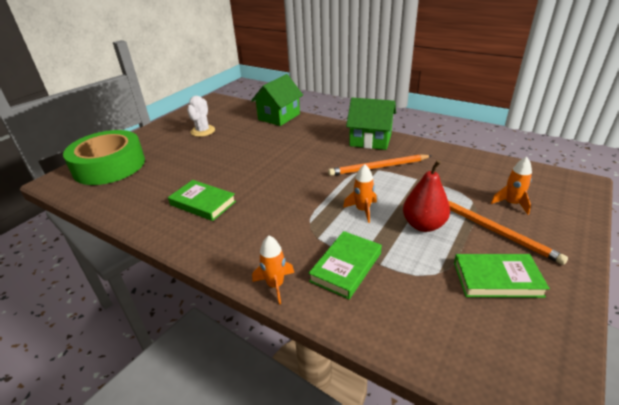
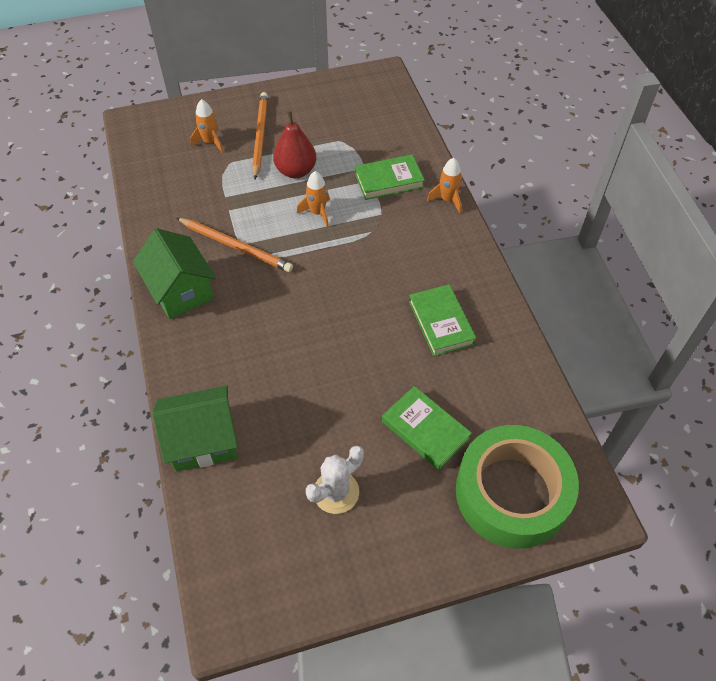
camera: 140 degrees left, 20 degrees up
(497, 279) = (313, 116): green book -> green book (425, 430)

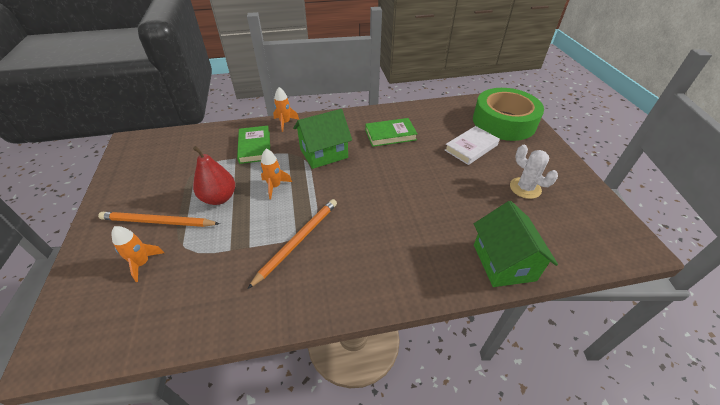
camera: 85 degrees left, 10 degrees down
(181, 290) = (344, 284): green house -> green house (323, 153)
(425, 430) = (471, 148): green book -> white book

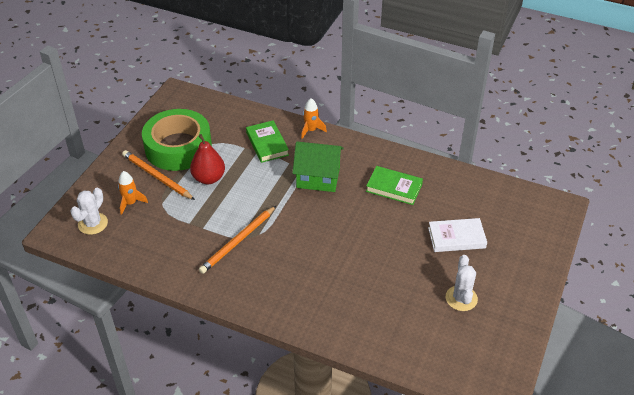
camera: 35 degrees right, 0 degrees up
(102, 312) = (93, 224): none -> white cactus
(255, 147) = (267, 144): green book -> green book turned 45 degrees counterclockwise
(275, 186) = (255, 189): orange rocket -> none
(298, 241) = (238, 241): orange pencil -> orange pencil turned 150 degrees clockwise
(504, 122) = (524, 228): green tape -> green tape (178, 147)
(504, 262) = (371, 339): green house -> none

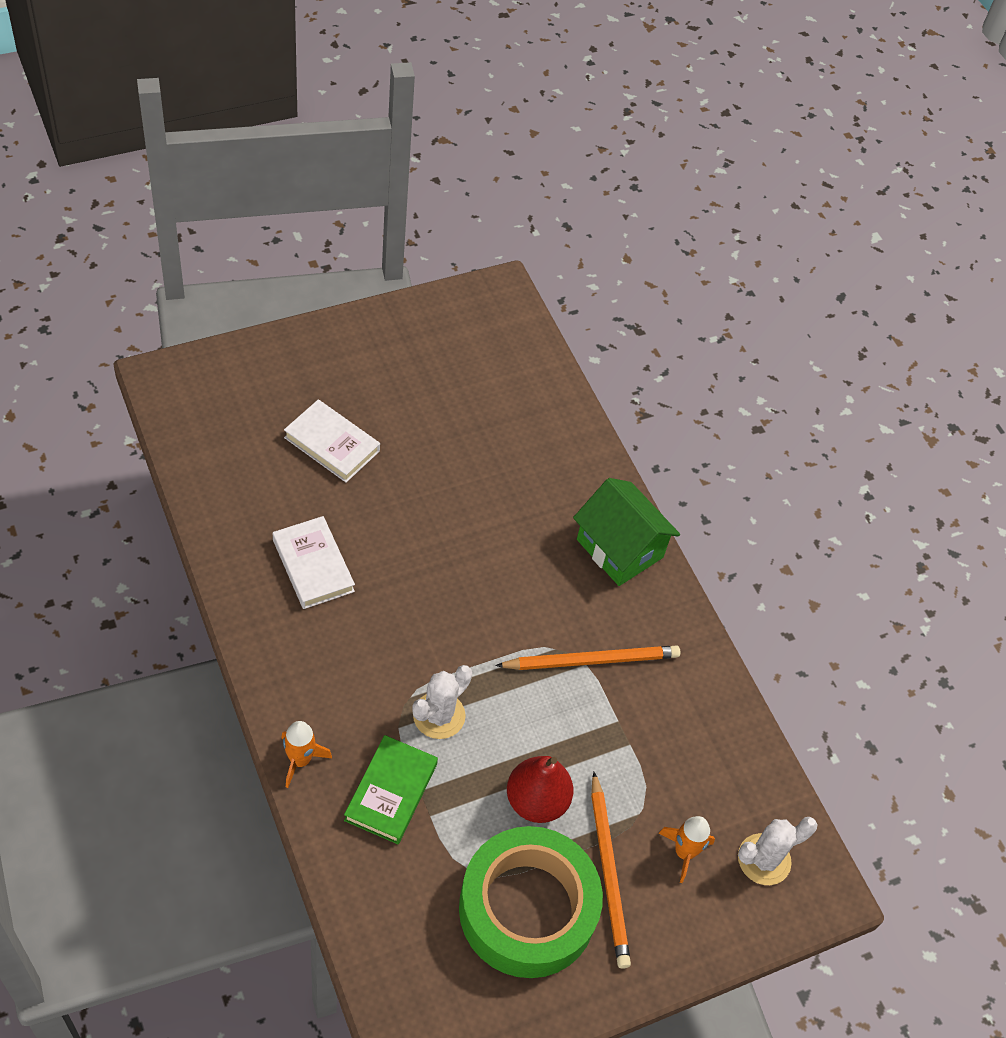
camera: 145 degrees left, 10 degrees up
(318, 178) = (388, 666): green house -> green house (619, 548)
(394, 188) = (313, 565): green book -> white book
(461, 298) = (420, 385): white cactus -> white cactus (439, 715)

